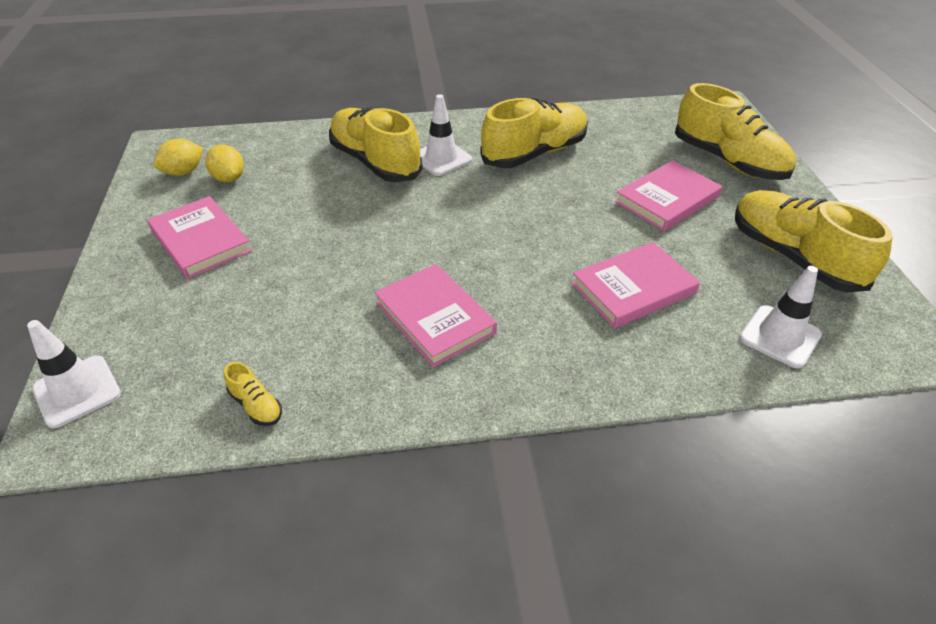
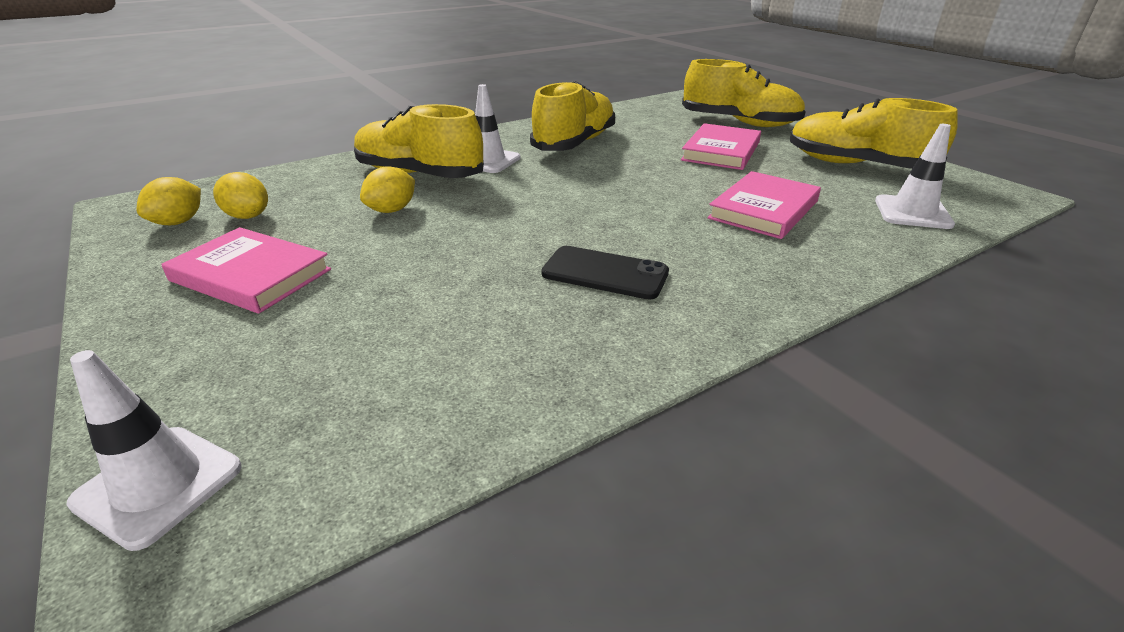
camera: 25 degrees left, 10 degrees down
(256, 405) = (466, 411): yellow shoe -> none
(328, 200) = (392, 210): none -> yellow lemon
(435, 318) = (605, 273): pink book -> black phone

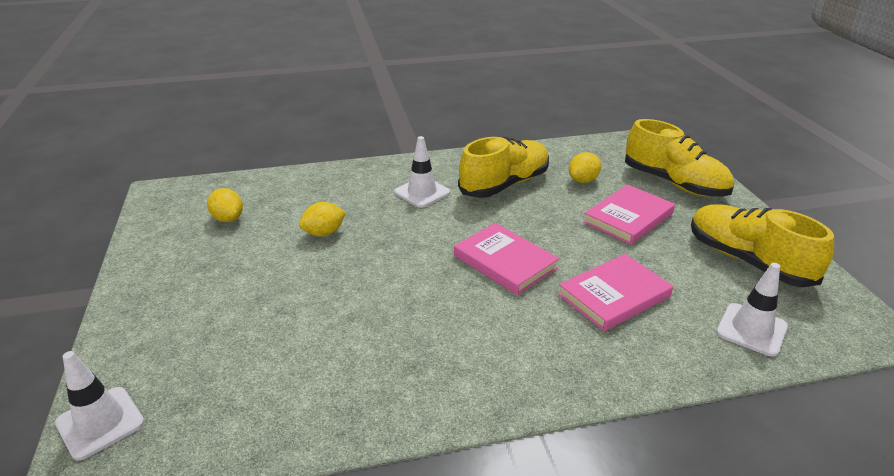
camera: 20 degrees right, 0 degrees up
(178, 222) = (184, 215): yellow lemon -> yellow lemon (583, 180)
(250, 275) = (207, 275): pink book -> pink book (505, 262)
(419, 174) = (362, 198): yellow shoe -> none
(605, 273) = (439, 332): black phone -> none

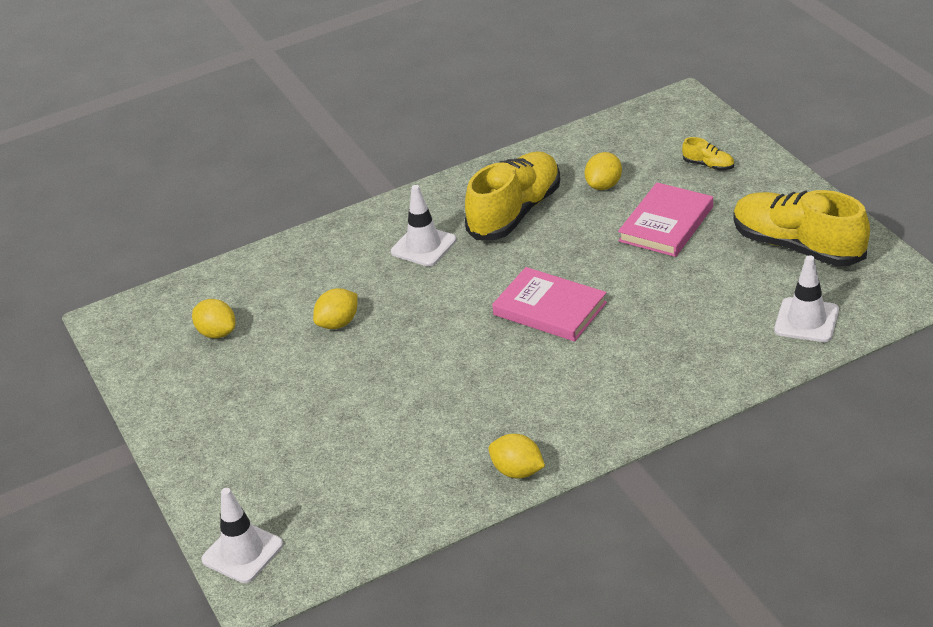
camera: 10 degrees left, 5 degrees up
(411, 411) = (517, 471): none -> yellow lemon
(614, 296) = (671, 318): pink book -> none
(674, 183) = (708, 165): yellow shoe -> yellow shoe, size x0.41

